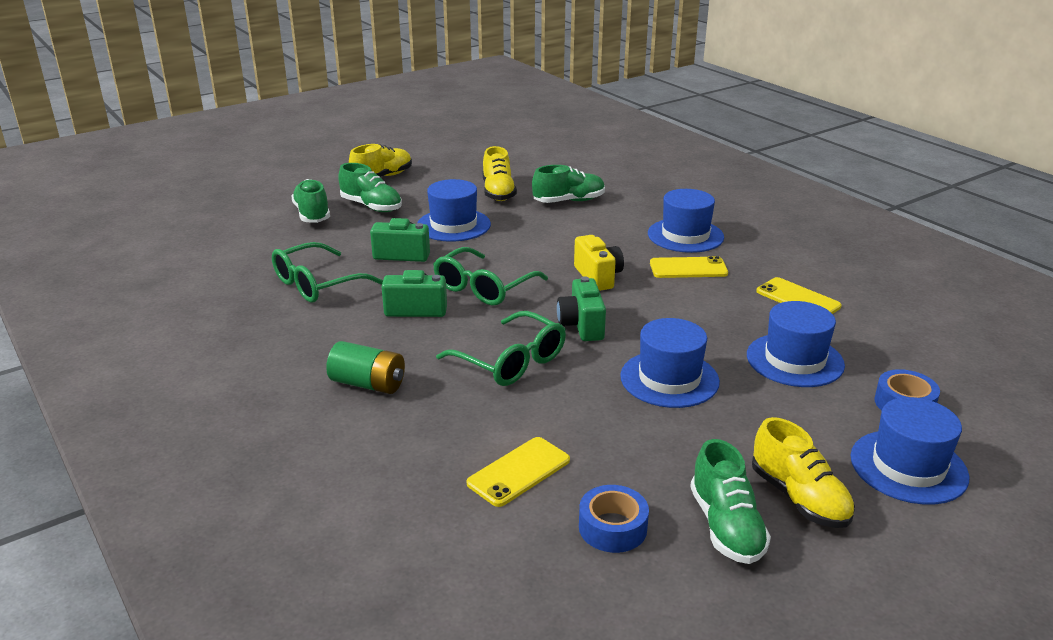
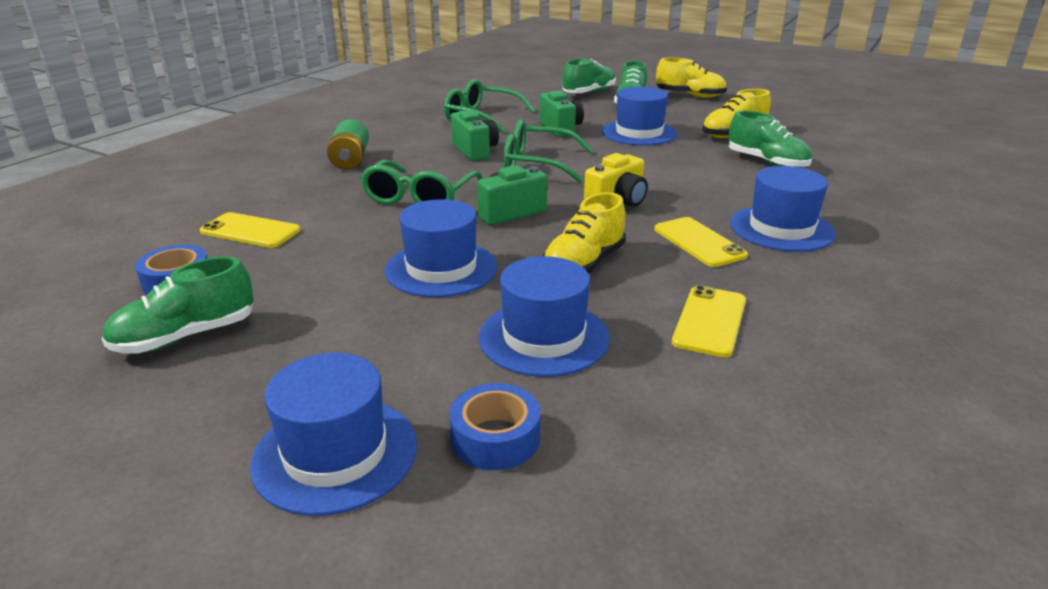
camera: 65 degrees right, 0 degrees up
(799, 498) = (244, 374): yellow shoe -> yellow shoe (584, 264)

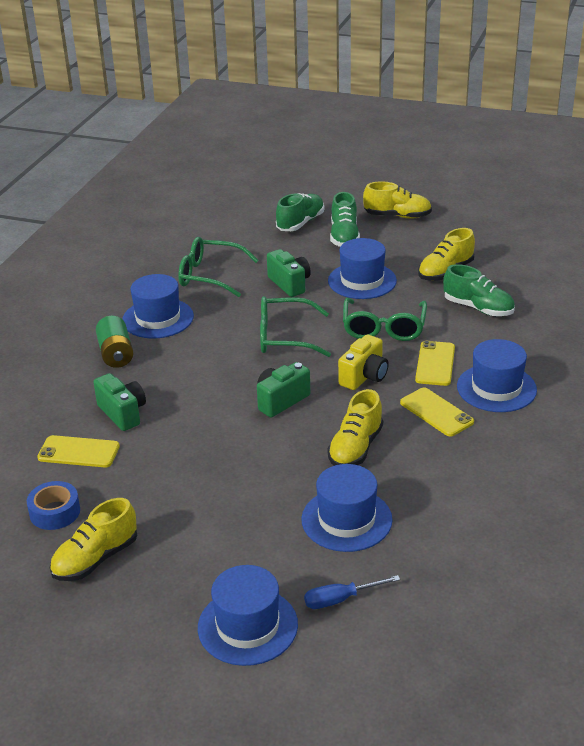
camera: 10 degrees left, 5 degrees up
(186, 336) = (95, 559): green shoe -> yellow shoe
(419, 197) = (199, 393): green glasses -> green glasses (384, 328)
(441, 269) = (250, 469): blue hat -> blue hat (158, 318)
(475, 151) = (223, 326): green camera -> green camera (123, 413)
(495, 438) = (340, 599): blue tape -> blue screwdriver
(710, 321) = (455, 488): yellow phone -> yellow phone (435, 364)

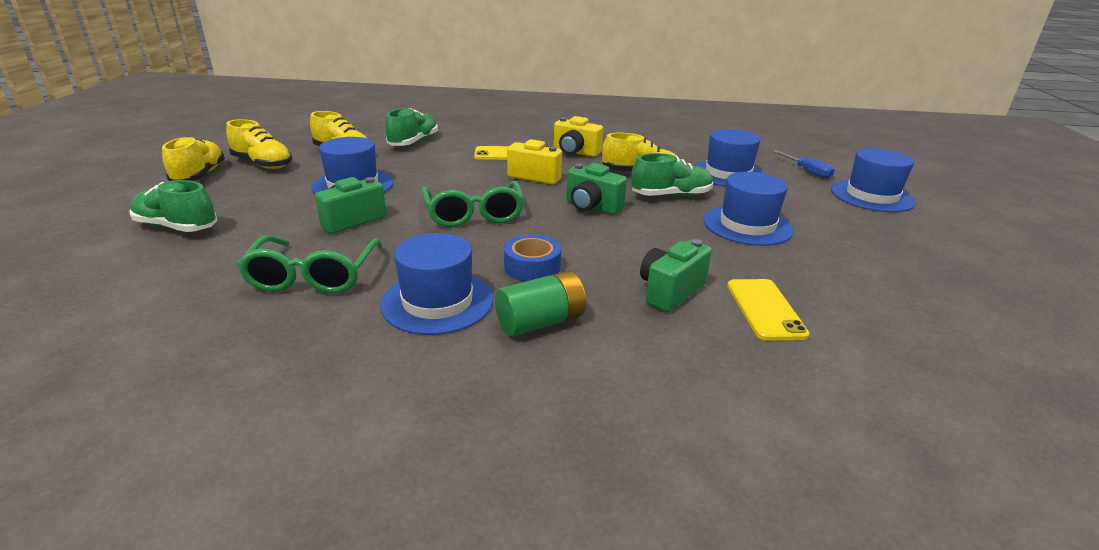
camera: 105 degrees left, 5 degrees down
(55, 512) = (873, 304): blue tape -> blue tape (532, 267)
(95, 559) = (898, 266): yellow shoe -> yellow shoe (263, 164)
(344, 236) = (237, 199): green shoe -> green shoe (671, 196)
(384, 328) = (450, 173): green glasses -> none
(436, 412) = (575, 152): yellow phone -> yellow camera
(496, 388) = (533, 137): blue hat -> blue hat (747, 225)

